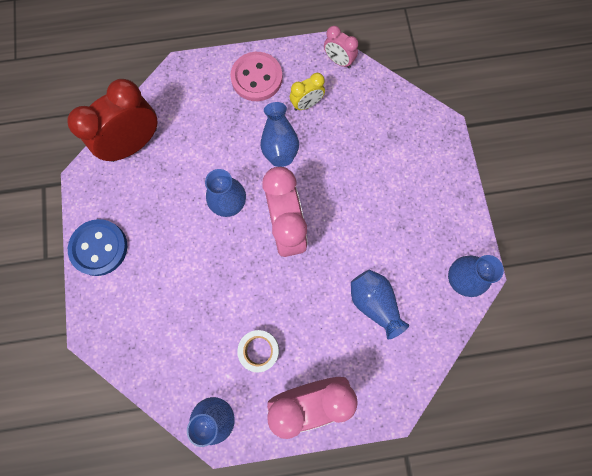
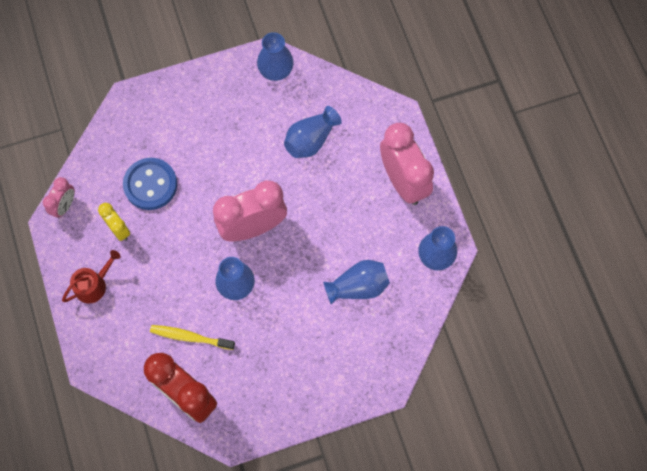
camera: 100 degrees left, 5 degrees down
(99, 248) = (303, 401): blue button -> blue button (150, 185)
(188, 154) = (190, 337): none -> yellow toothbrush
(256, 78) = (94, 285): pink button -> red watering can
(259, 350) = (371, 230): white tape -> none
(279, 144) = (167, 249): blue vase -> blue vase (358, 287)

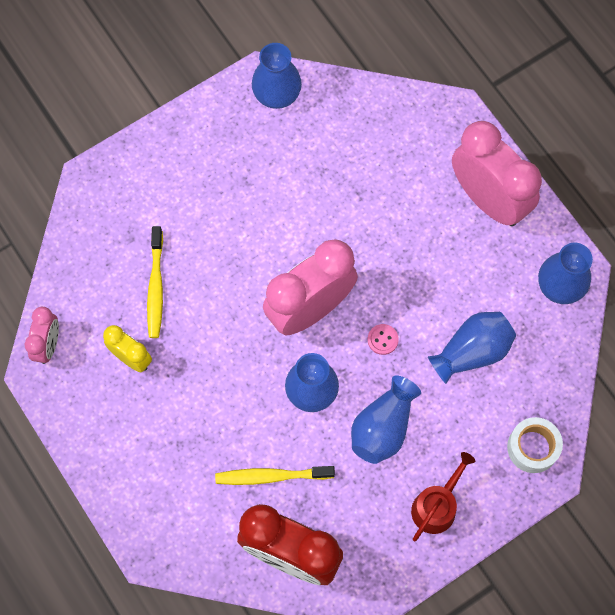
camera: 15 degrees left, 0 degrees up
(94, 285) = (120, 440): red watering can -> red watering can (437, 506)
(150, 185) = (155, 287): blue button -> yellow toothbrush
(297, 262) = (382, 340): none -> pink button
(311, 140) = (351, 175): blue vase -> blue vase (383, 428)
(380, 366) = (532, 447): none -> white tape

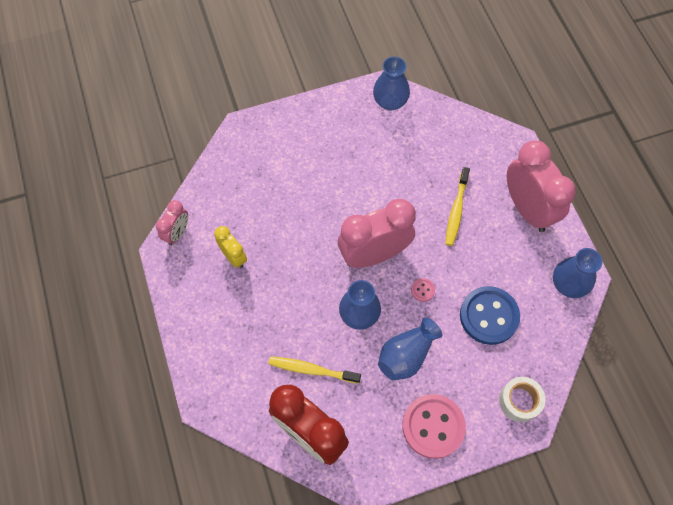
camera: 15 degrees right, 5 degrees down
(155, 287) = (266, 212): yellow toothbrush -> yellow toothbrush (456, 210)
(437, 506) = (433, 426): red watering can -> pink button
(472, 352) = (489, 316): blue vase -> blue button

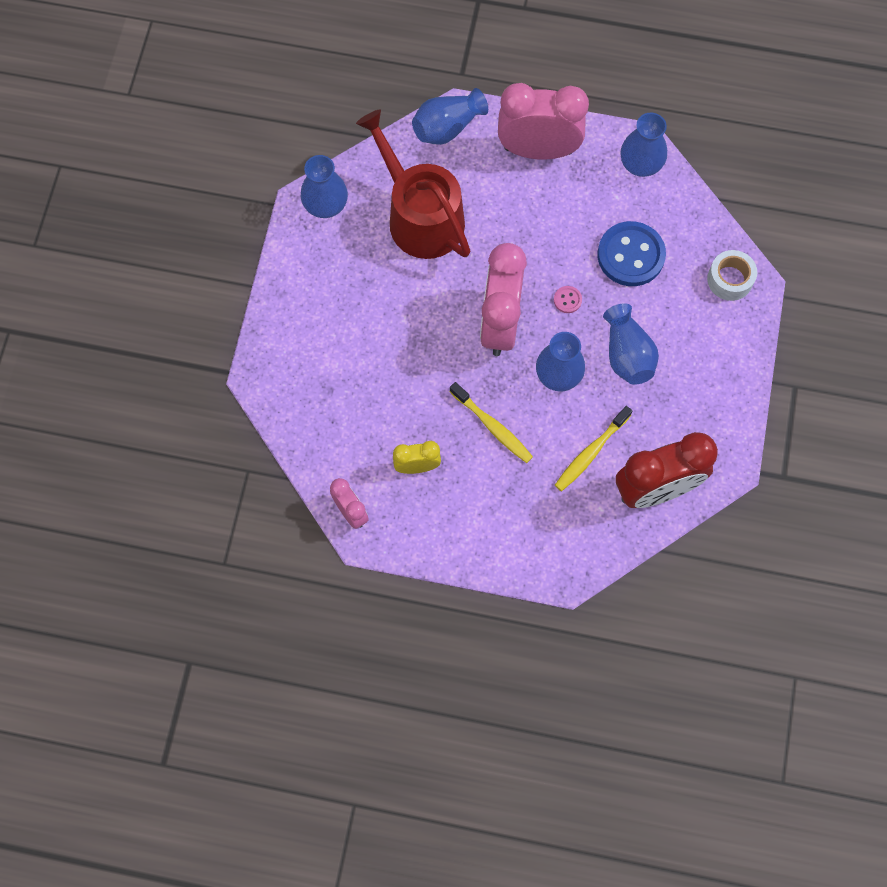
camera: 60 degrees left, 5 degrees up
(422, 161) = (420, 216): none -> red watering can
(433, 426) = (711, 371): pink button -> none
(456, 210) = (499, 217): yellow toothbrush -> yellow toothbrush (492, 427)
(500, 142) = (447, 127): none -> blue vase

